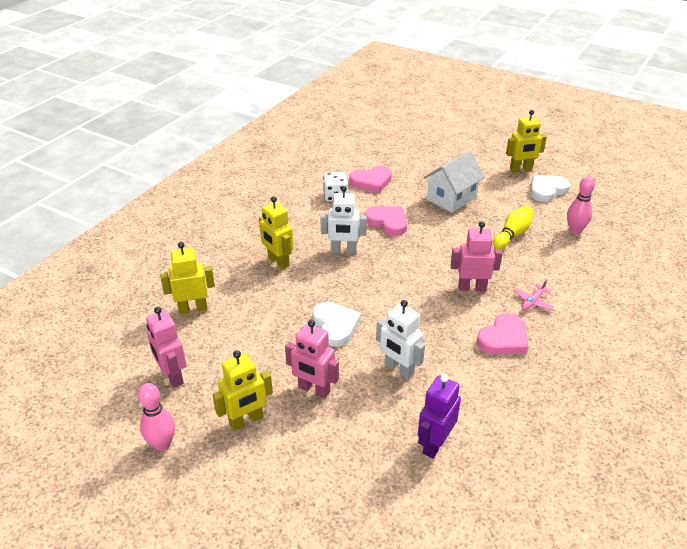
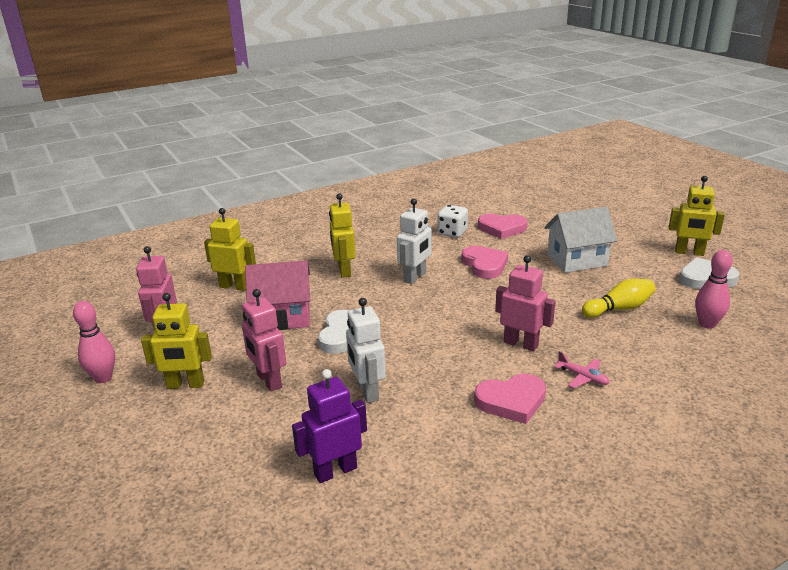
camera: 30 degrees right, 10 degrees down
(268, 325) = (283, 317): none -> pink house
(343, 251) = (415, 277): white robot -> white robot turned 90 degrees counterclockwise
(532, 301) = (583, 377): pink plane -> pink plane turned 120 degrees counterclockwise

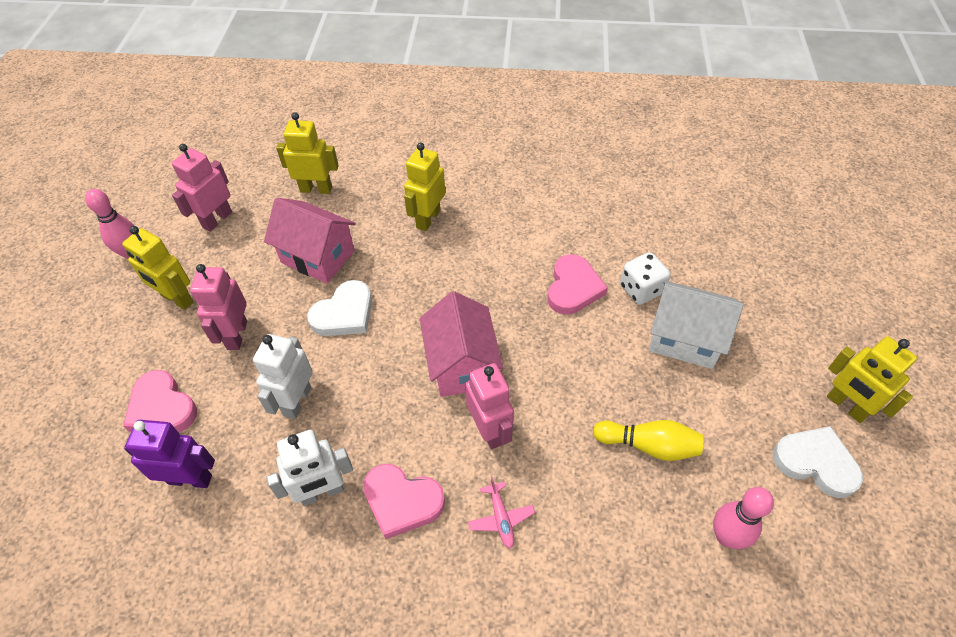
camera: 35 degrees right, 25 degrees up
(234, 286) = (316, 189): yellow robot -> yellow robot turned 45 degrees counterclockwise
(415, 277) = (484, 267): white robot -> white robot (322, 492)
(452, 233) = (590, 216): white dice -> white dice (641, 290)
(461, 324) = (461, 365): none -> pink house
(502, 228) = (653, 237): pink heart -> pink heart (162, 407)

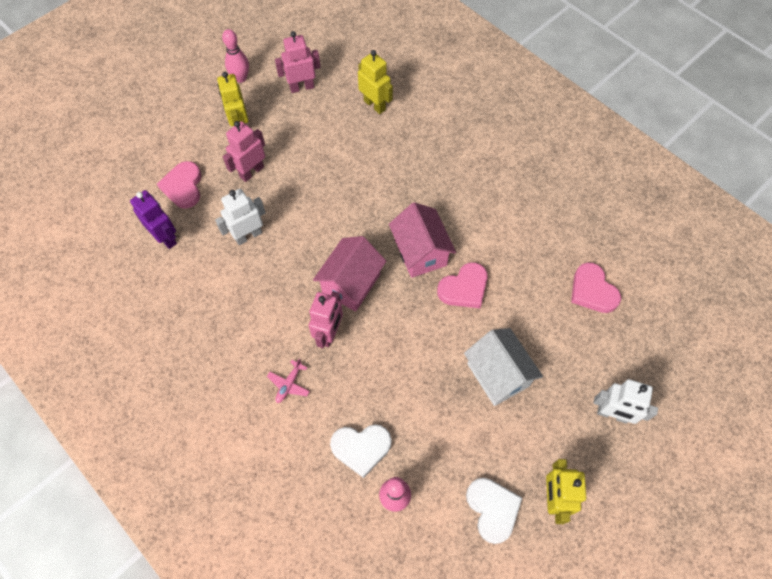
camera: 40 degrees right, 10 degrees up
(318, 257) = (335, 153): pink house -> pink house (420, 252)
(322, 492) = (217, 296): white robot -> white robot (612, 414)
(344, 313) = (317, 202): white heart -> white heart (361, 448)
(402, 501) = (250, 333): pink heart -> pink heart (592, 291)
(428, 219) = (421, 174): yellow robot -> none
(641, 290) = (506, 323): white dice -> none
(649, 446) = (406, 416): yellow bowling pin -> none

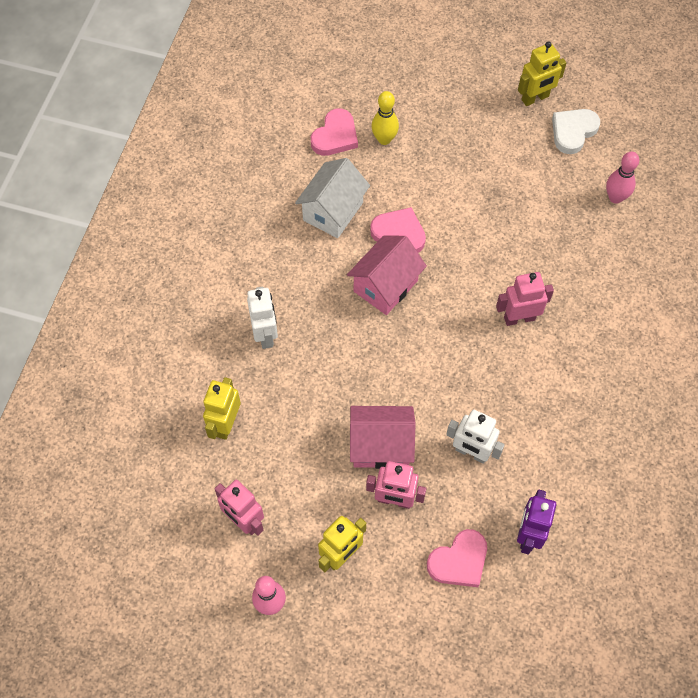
camera: 120 degrees left, 0 degrees up
(289, 384) = (587, 323): pink plane -> none
(351, 284) = (458, 327): pink house -> pink house (381, 446)
(361, 448) = (597, 240): white heart -> none
(498, 375) = (463, 173): white house -> white house (333, 211)
(569, 328) = (384, 139): none -> yellow bowling pin
(612, 414) = (441, 85): white robot -> white robot (265, 335)

